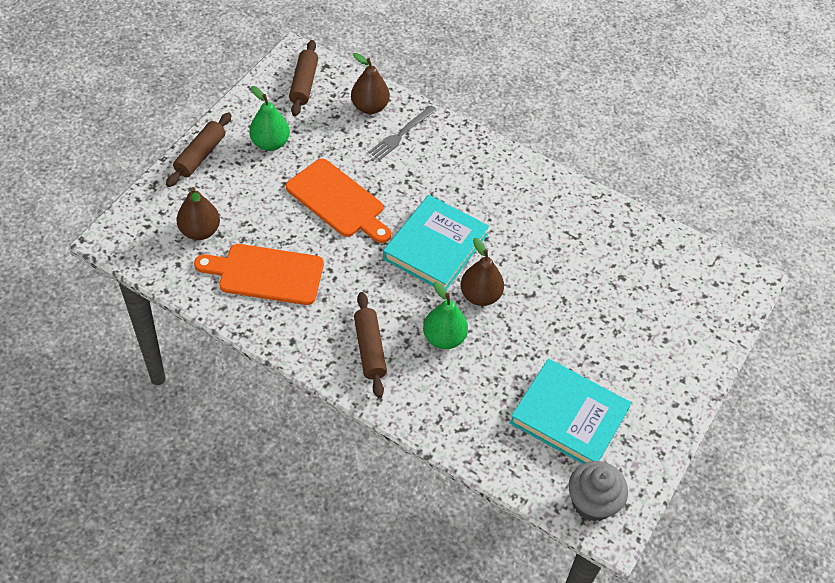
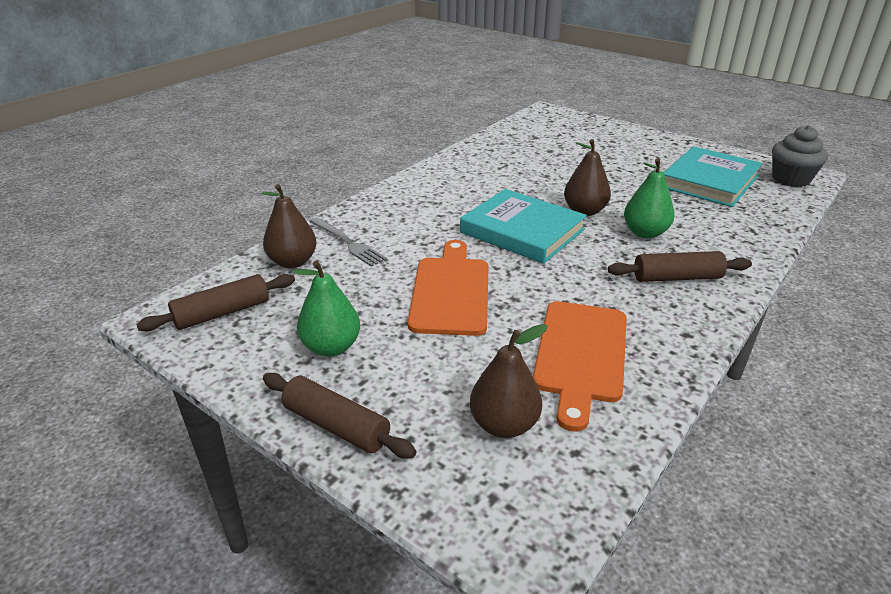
camera: 80 degrees left, 20 degrees down
(304, 84) = (222, 313): brown rolling pin -> brown rolling pin turned 45 degrees counterclockwise
(338, 201) = (451, 291): orange cutting board -> orange cutting board turned 45 degrees counterclockwise

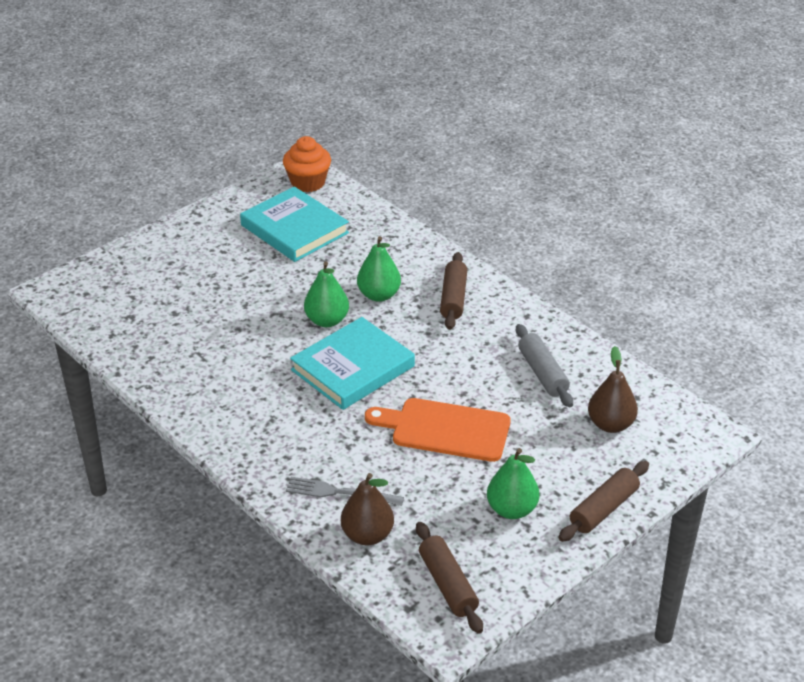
camera: 80 degrees left, 5 degrees up
(347, 243) = (340, 493): grey fork -> grey fork turned 135 degrees counterclockwise
(580, 355) = (542, 373): orange cutting board -> grey rolling pin
(584, 211) = (327, 320): brown pear -> green pear
(790, 179) = (308, 182): grey cupcake -> orange cupcake

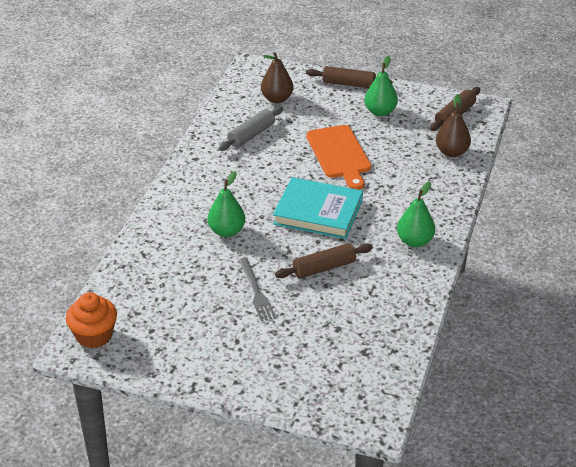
camera: 120 degrees left, 0 degrees up
(294, 229) = (173, 312): turquoise book -> none
(327, 320) = (278, 244): green pear -> green pear (414, 241)
(340, 493) = (432, 174): grey fork -> grey fork (256, 291)
(453, 298) = (201, 195): brown rolling pin -> brown rolling pin (324, 268)

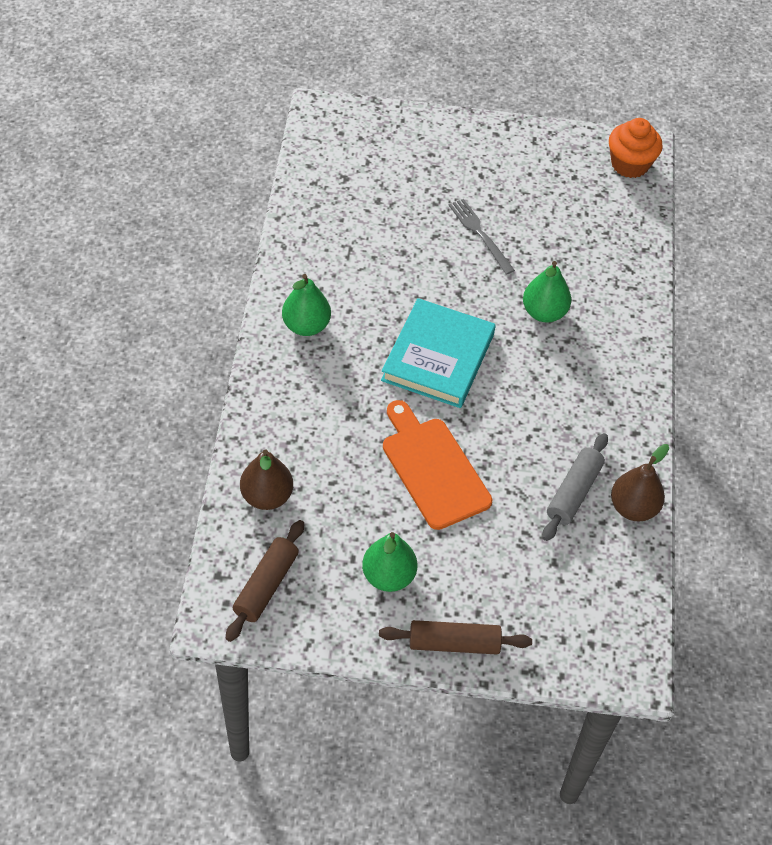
camera: 165 degrees right, 15 degrees up
(277, 99) = (562, 584): brown pear -> brown pear (633, 508)
(318, 212) = (438, 357): turquoise book -> turquoise book turned 75 degrees counterclockwise
(324, 268) = (411, 274): brown rolling pin -> none

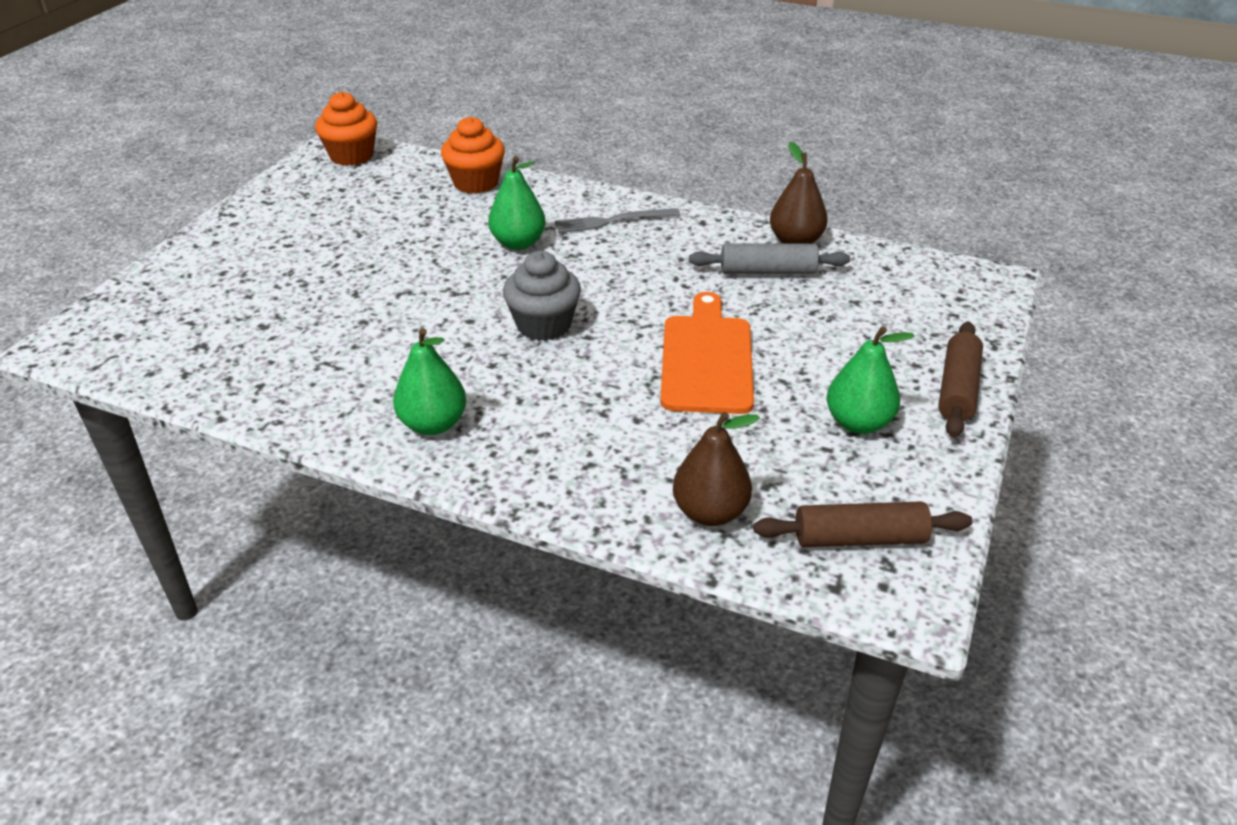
camera: 70 degrees left, 15 degrees down
(266, 586) = (859, 538): brown rolling pin -> brown rolling pin turned 45 degrees counterclockwise
(433, 468) = (707, 359): orange cutting board -> orange cutting board turned 105 degrees clockwise
(438, 357) = (543, 325): turquoise book -> grey cupcake
(480, 234) = (376, 262): grey fork -> grey fork (612, 221)
(573, 492) = (767, 271): grey rolling pin -> grey rolling pin turned 45 degrees counterclockwise
(625, 259) = (476, 183): none -> orange cupcake

